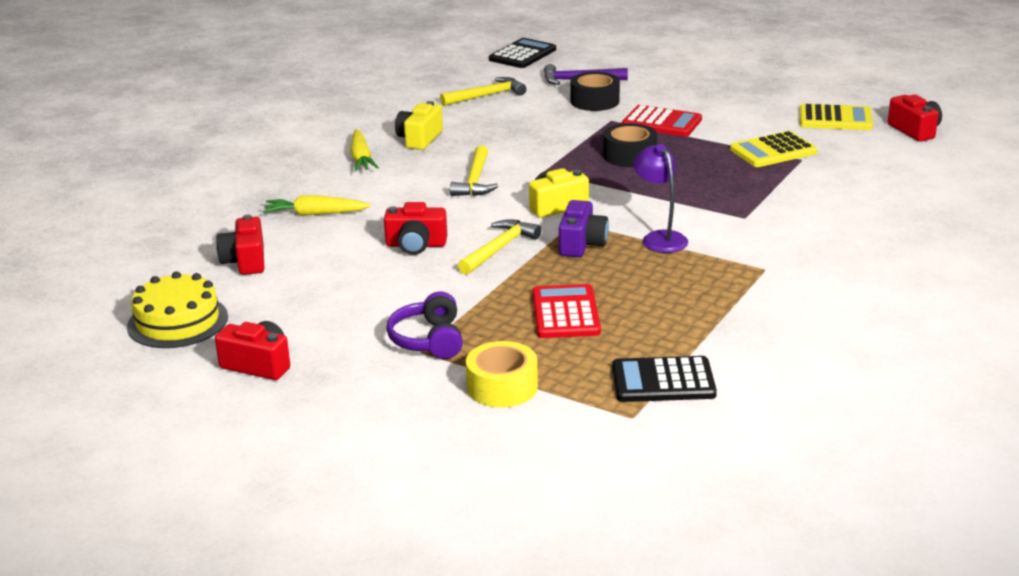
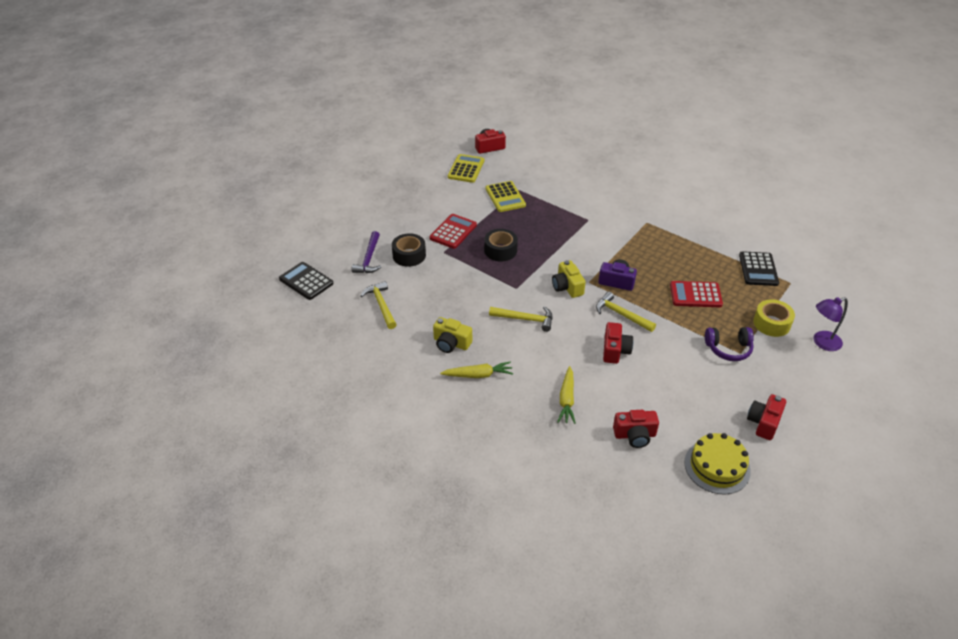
camera: 85 degrees left, 15 degrees up
(660, 238) = (611, 252): purple lamp -> purple lamp (822, 342)

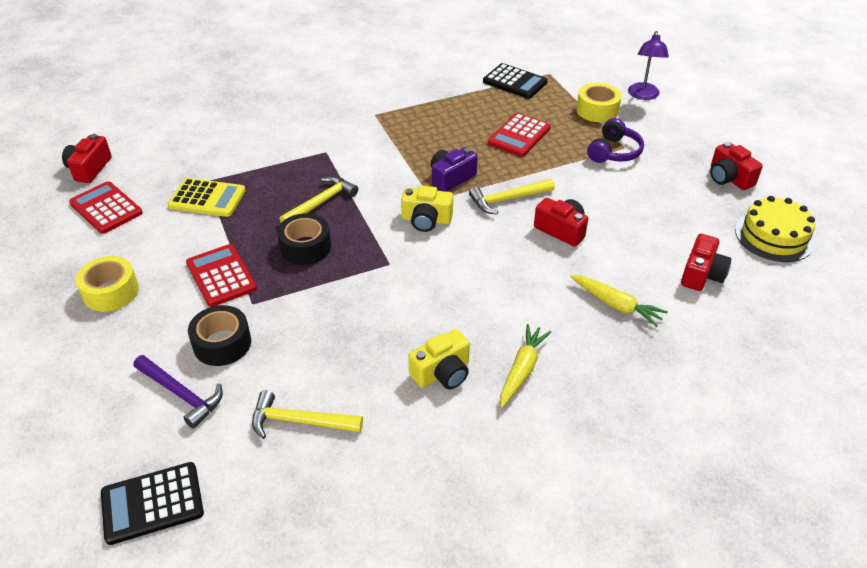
camera: 60 degrees left, 0 degrees up
(412, 203) = (111, 292): none -> yellow tape
(466, 169) = (106, 208): yellow calculator -> red calculator
(525, 319) = (453, 280): yellow hammer -> yellow hammer (321, 203)

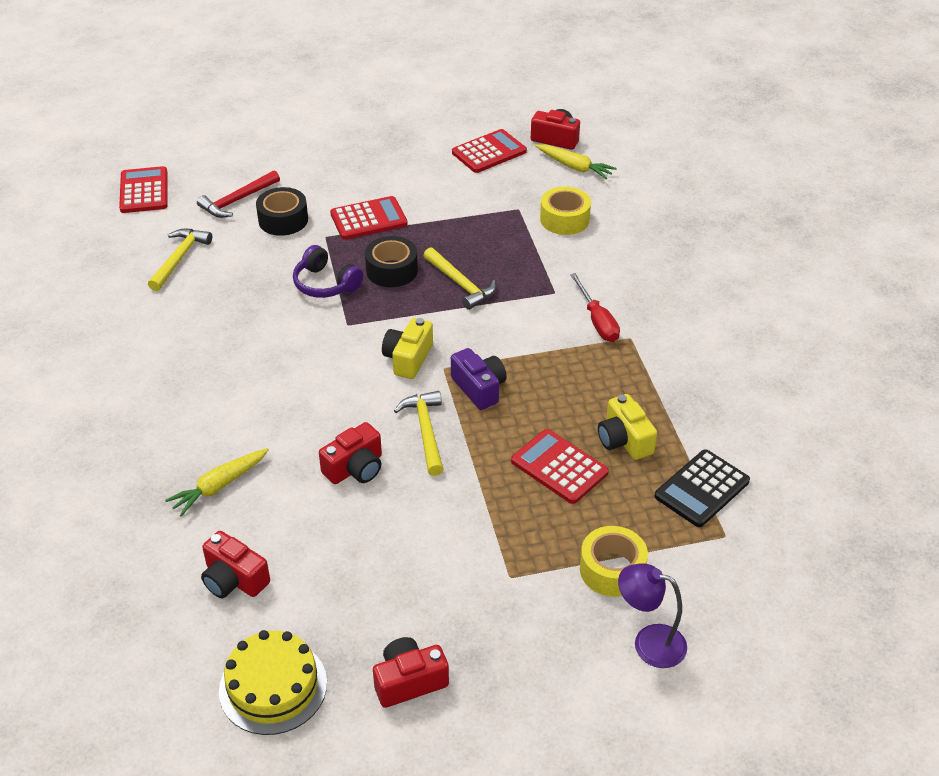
camera: 100 degrees right, 0 degrees up
(111, 292) = (370, 161): yellow tape -> yellow tape (564, 219)
(152, 503) = (144, 191): black calculator -> red calculator
(181, 394) = (237, 200): purple hammer -> red hammer
(207, 198) = (488, 210): yellow calculator -> none
(358, 129) = (597, 321): none -> red screwdriver
(442, 373) = (190, 343): yellow camera -> yellow camera (624, 440)
(522, 370) = (168, 396): yellow carrot -> yellow carrot (574, 167)
(614, 152) = (501, 561): purple headphones -> purple headphones (325, 284)

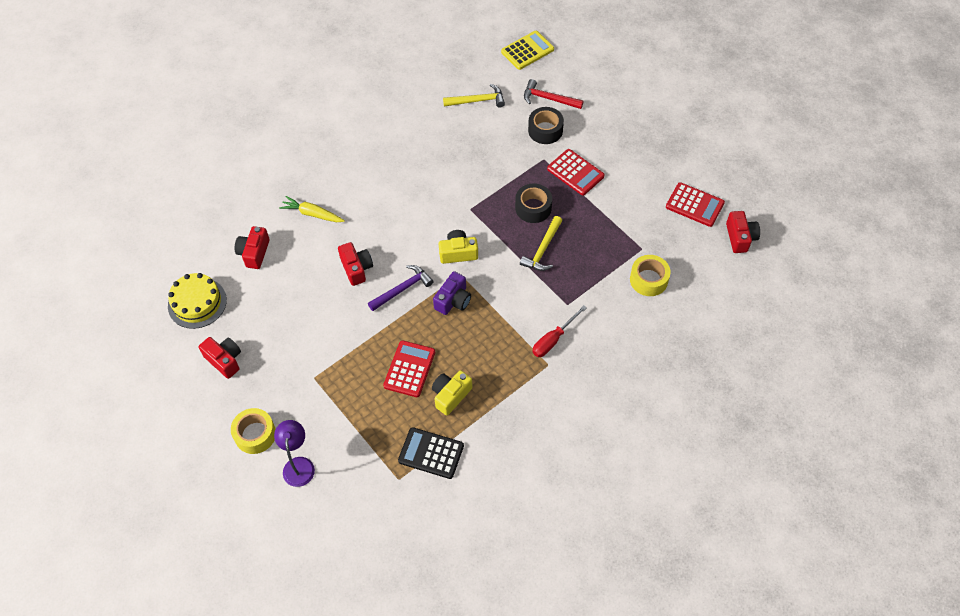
camera: 65 degrees right, 15 degrees up
(144, 191) = (527, 51): red calculator -> yellow calculator
(325, 284) = (499, 181): purple headphones -> none
(355, 468) = (356, 268): red camera -> red camera turned 135 degrees counterclockwise
(426, 431) = (403, 289): yellow hammer -> purple hammer
(574, 167) = (714, 262): yellow carrot -> none
(612, 570) = (343, 427): yellow tape -> yellow tape (255, 434)

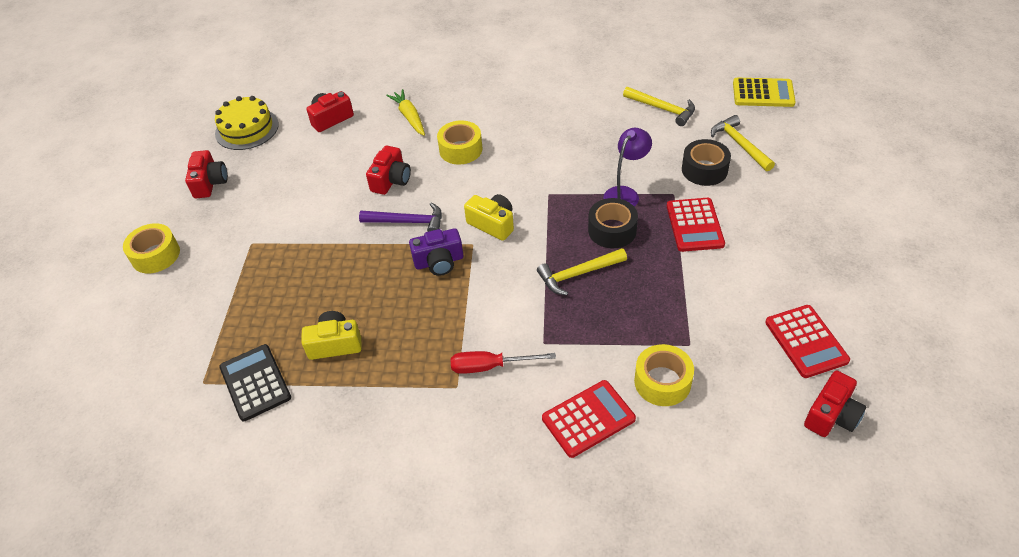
camera: 45 degrees right, 10 degrees down
(298, 465) = (151, 304): purple lamp -> purple lamp (625, 194)
(378, 215) = (460, 149): none -> yellow tape
(409, 369) = (330, 293): red calculator -> red calculator (588, 419)
(548, 98) = (740, 144): red hammer -> yellow hammer

